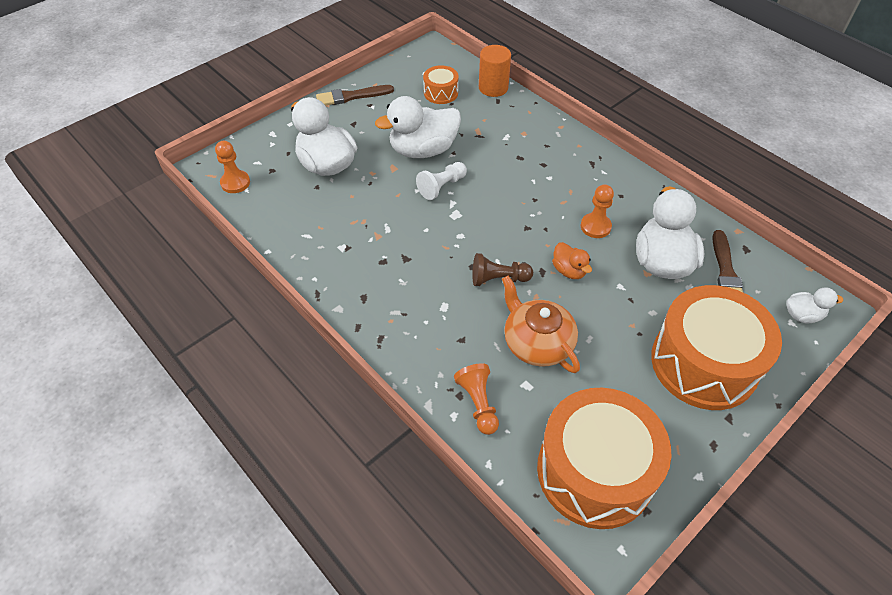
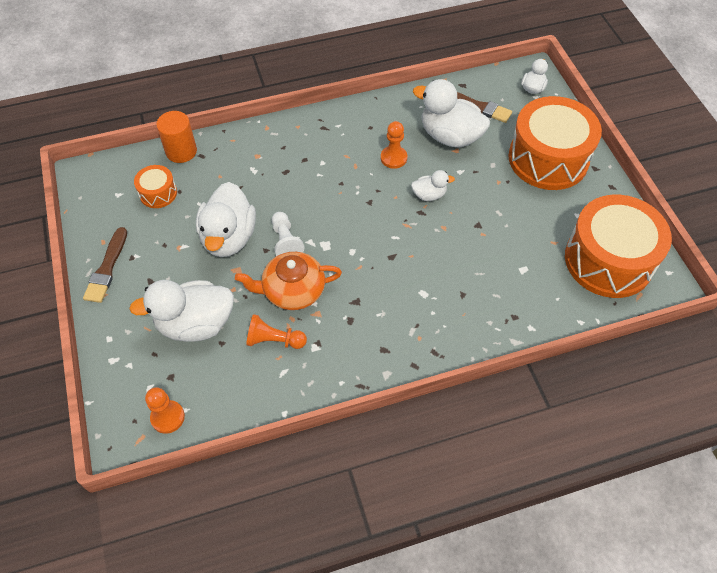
camera: 65 degrees left, 5 degrees up
(478, 403) = (527, 307): orange pawn -> orange pawn (274, 340)
(498, 279) = (413, 244): brown pawn -> none
(537, 342) = (488, 246): orange teapot -> orange teapot (292, 290)
(569, 270) = (429, 195): orange duck -> white duck

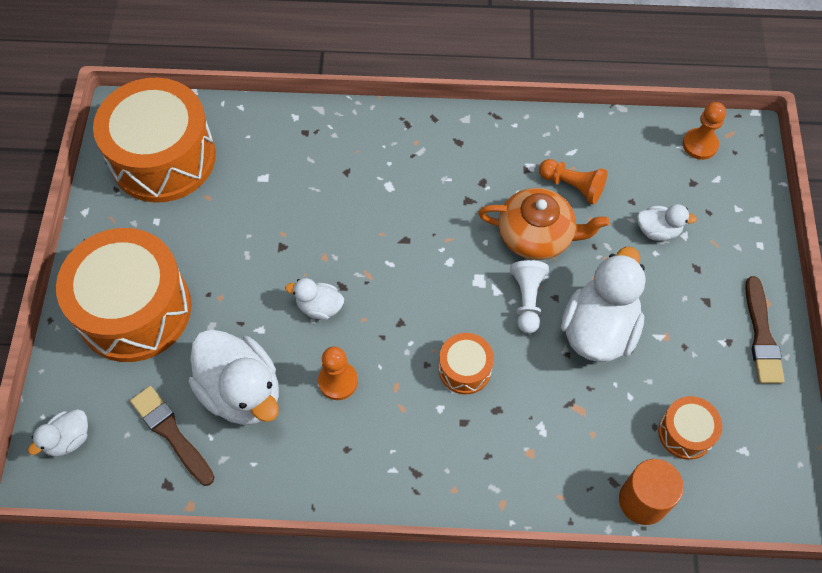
camera: 160 degrees left, 5 degrees up
(107, 268) = (761, 335): brown brush -> brown brush turned 150 degrees clockwise
(195, 324) = (658, 231): white duck -> white duck, size x0.50
(314, 187) = (465, 369): none -> orange drum

